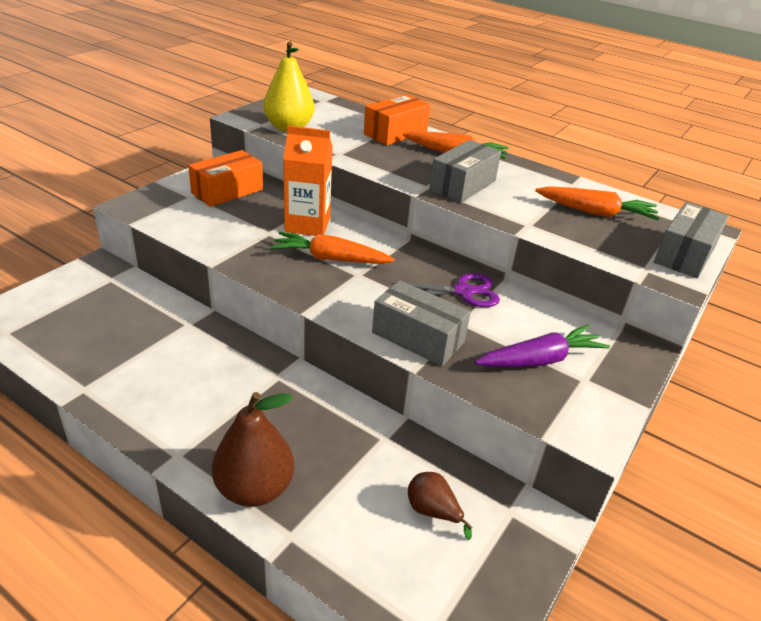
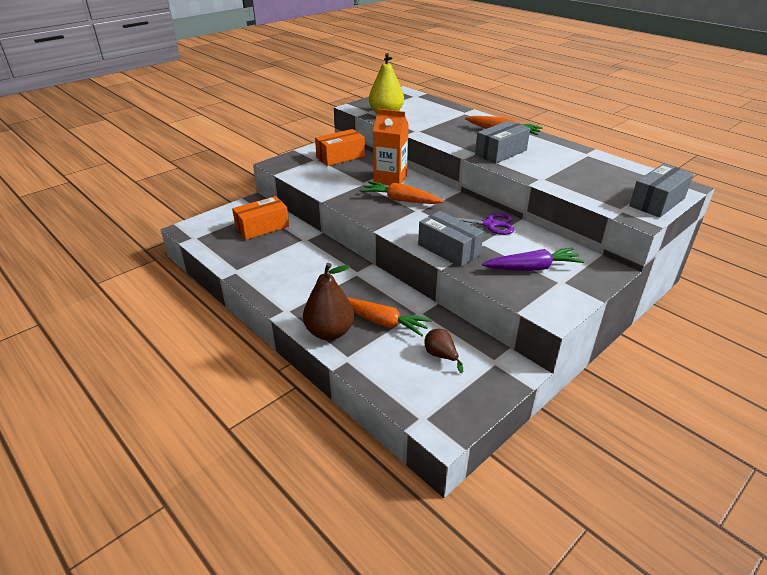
camera: 15 degrees right, 0 degrees up
(395, 133) = (462, 118): orange box -> orange box (262, 227)
(596, 212) = (597, 173): orange carrot -> orange carrot (383, 322)

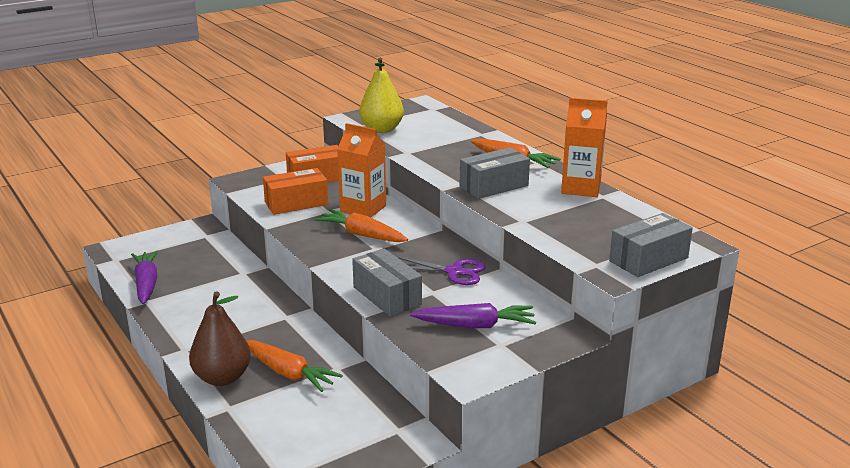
camera: 10 degrees right, 10 degrees down
(229, 256) = (146, 284): none -> purple carrot
(262, 227) = (199, 255): orange box -> orange box (296, 203)
(441, 356) = (338, 417): brown pear -> none
(567, 149) = (581, 188): none -> orange carton

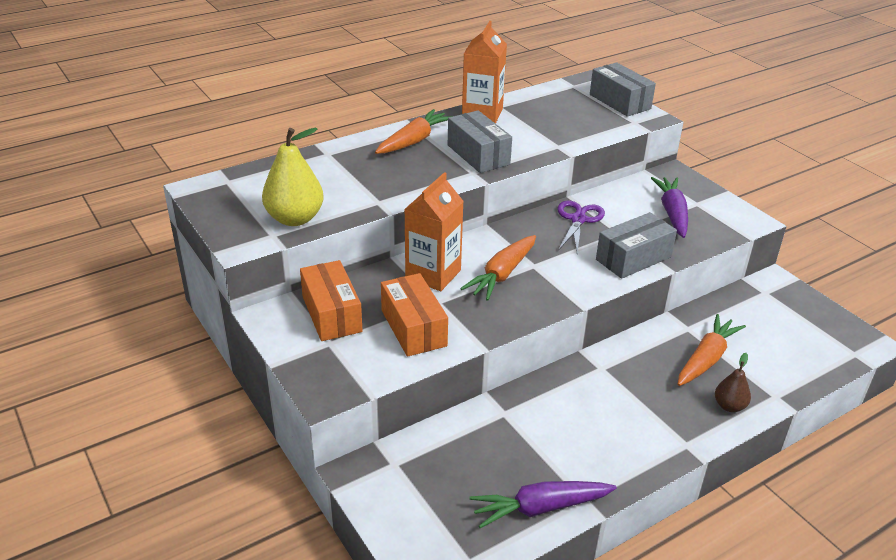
camera: 90 degrees left, 10 degrees up
(222, 378) = (729, 406): brown pear -> brown pear, size x0.54

